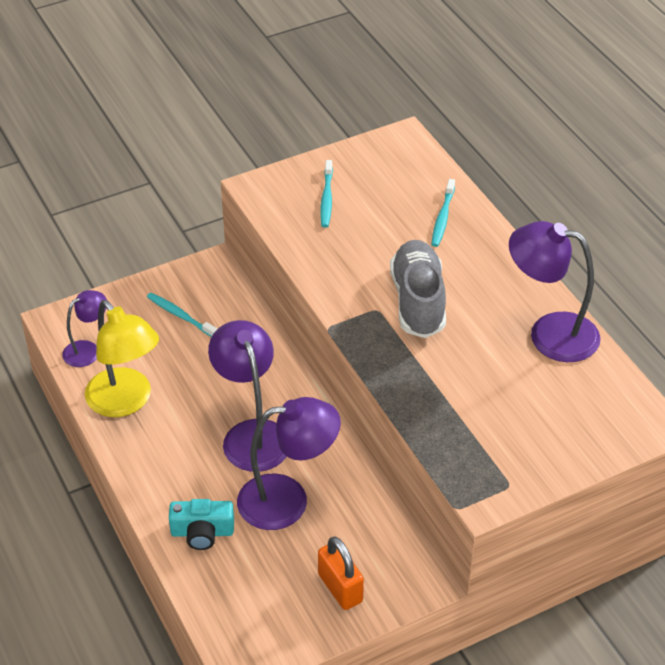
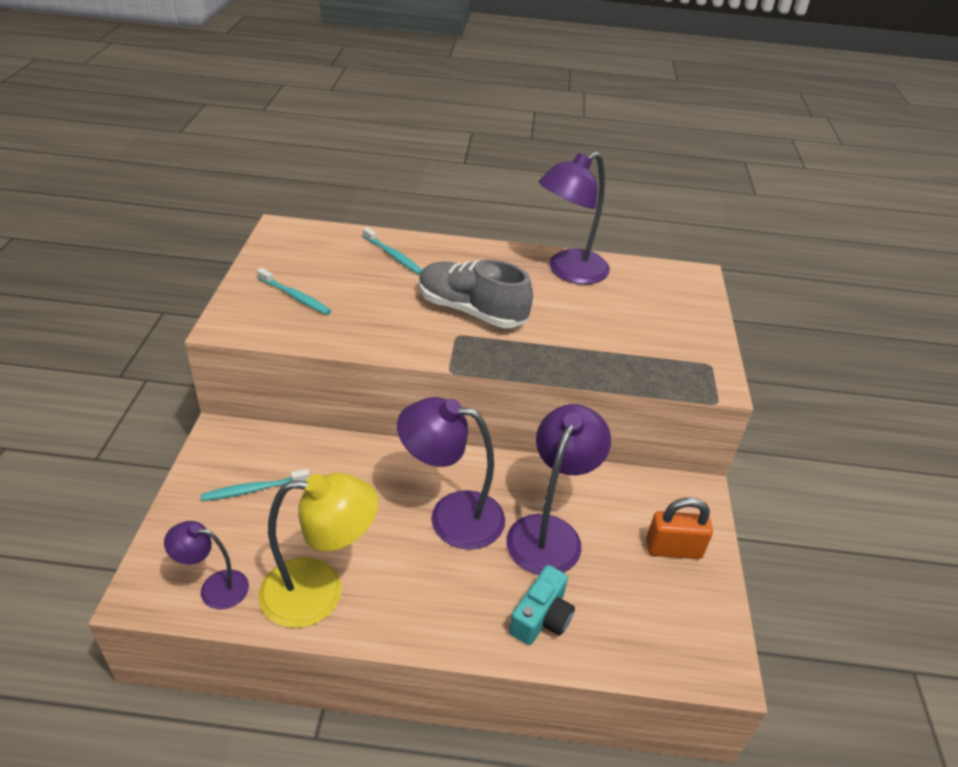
camera: 60 degrees left, 5 degrees down
(87, 350) = (214, 588): purple lamp -> purple lamp turned 75 degrees counterclockwise

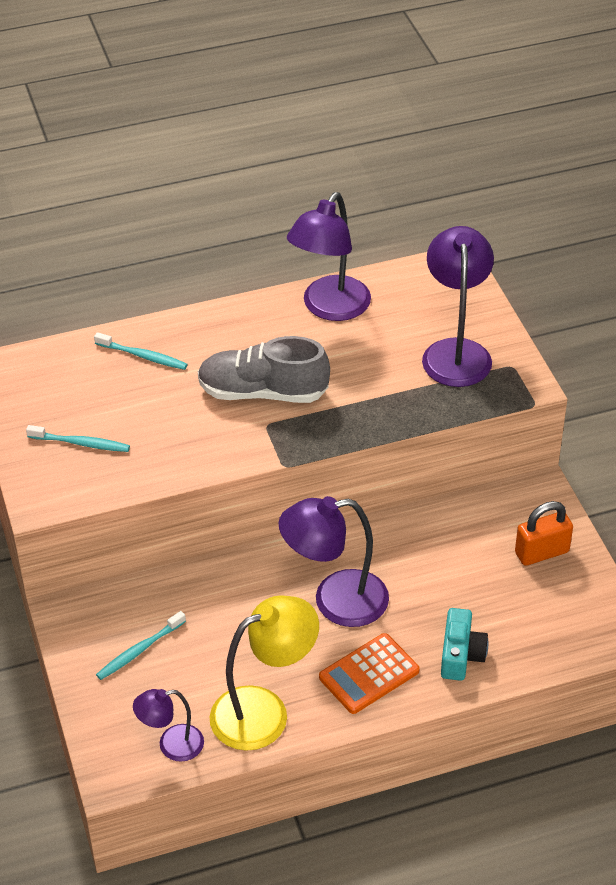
camera: 20 degrees left, 5 degrees up
(440, 598) = (369, 674): none -> orange calculator
(549, 532) = (429, 580): purple lamp -> purple lamp (456, 352)

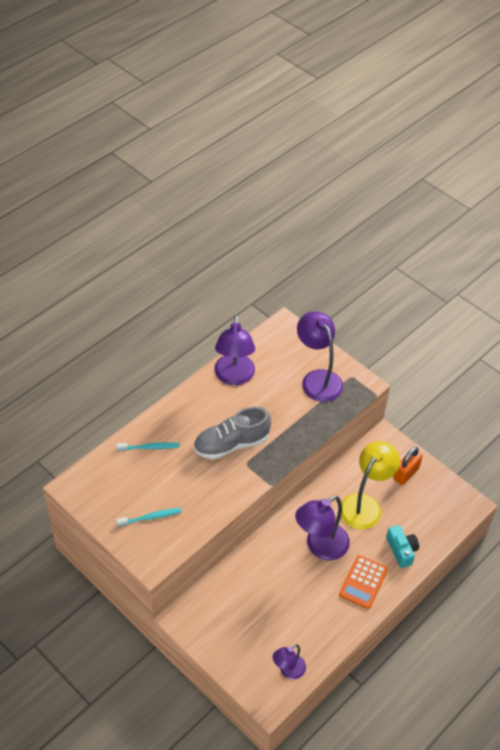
camera: 30 degrees left, 5 degrees up
(139, 650) = (235, 622): turquoise toothbrush -> none
(264, 711) = (323, 628): yellow lamp -> yellow lamp (365, 505)

